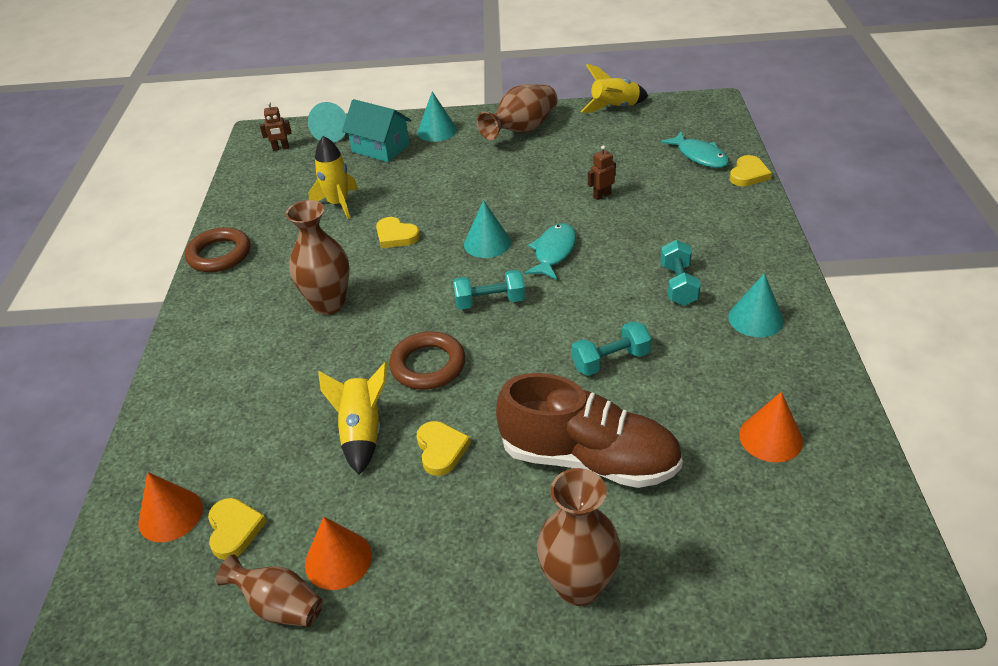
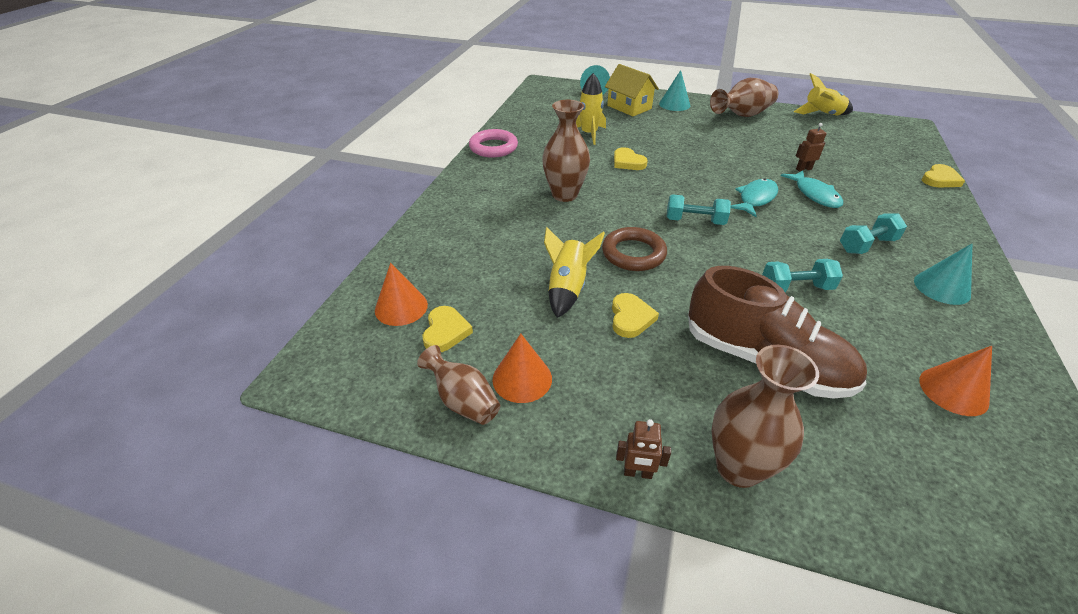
camera: 15 degrees right, 0 degrees up
(219, 254) = (493, 147): brown ring -> pink ring
(281, 148) = (556, 94): brown robot -> brown robot (638, 473)
(381, 148) = (629, 107): turquoise house -> yellow house
(487, 243) = (700, 181): turquoise cone -> none
(678, 285) = (867, 245): turquoise dumbbell -> turquoise dumbbell turned 45 degrees clockwise
(699, 156) = (894, 159): turquoise fish -> turquoise fish (815, 194)

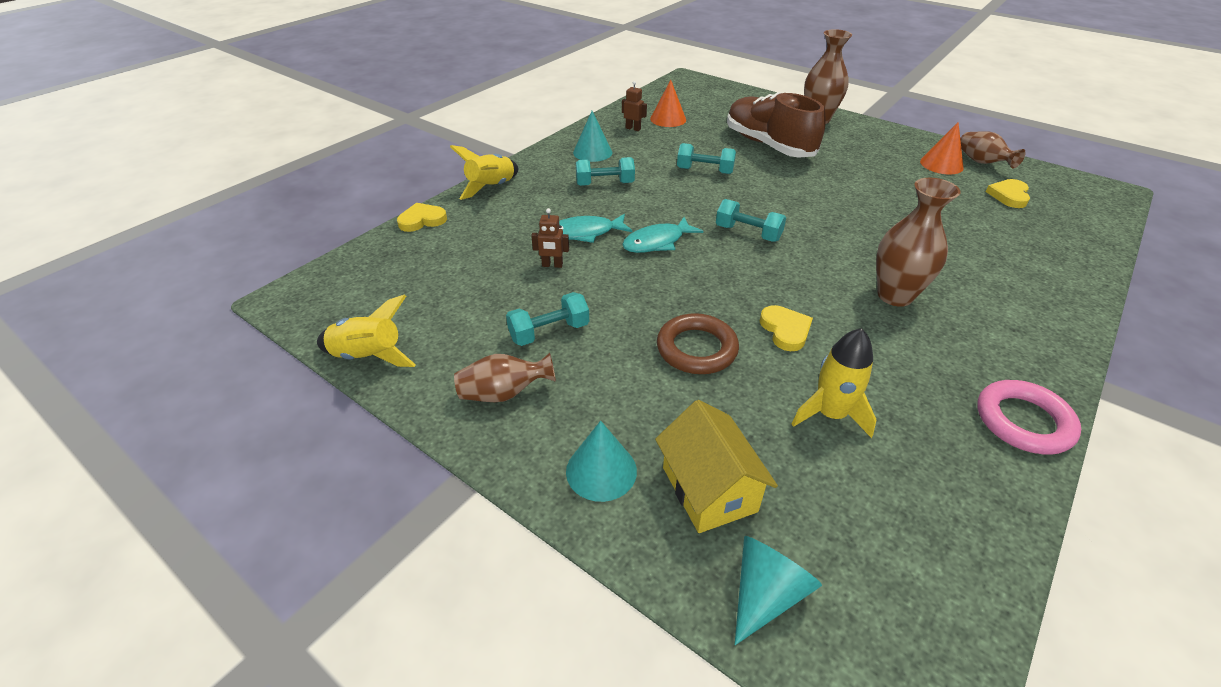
camera: 160 degrees left, 0 degrees up
(401, 307) = (1059, 217): orange cone -> none
(567, 288) = (903, 204): yellow rocket -> yellow rocket (491, 188)
(630, 318) = (852, 178): yellow heart -> none
(633, 253) = (831, 217): brown ring -> brown ring (696, 349)
(638, 473) = (873, 126): brown robot -> brown robot (633, 128)
(742, 115) = (504, 393): brown vase -> brown vase, size x0.66
(754, 138) = (549, 332): none -> turquoise dumbbell
(815, 194) = (585, 233): turquoise fish -> turquoise fish turned 105 degrees counterclockwise

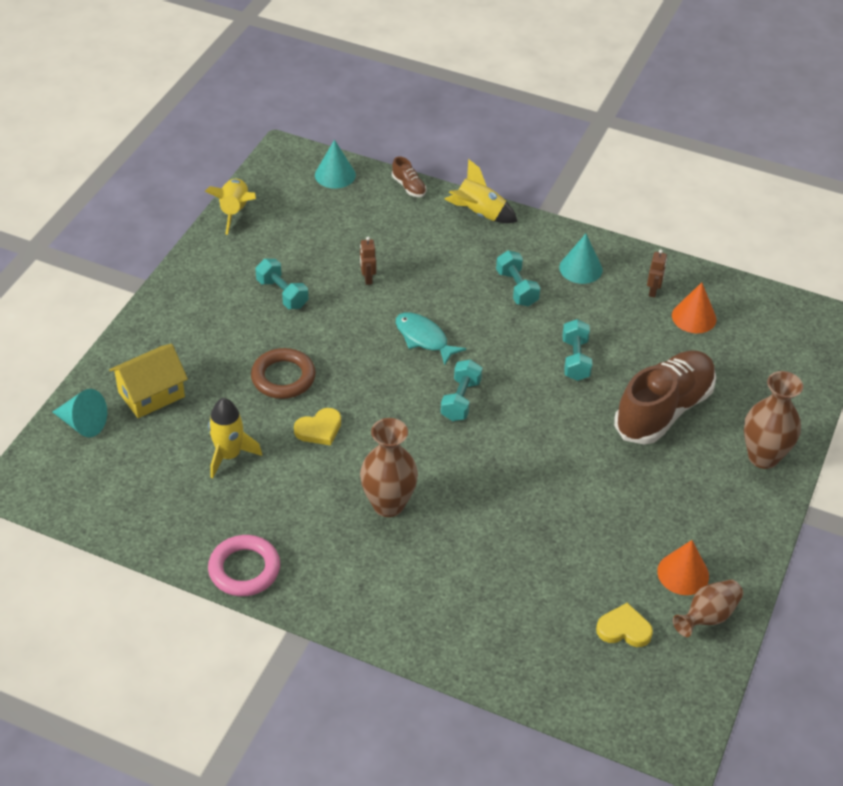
camera: 75 degrees right, 5 degrees up
(422, 220) = (409, 187): yellow heart -> brown shoe
(504, 393) = (214, 284): brown vase -> none
(585, 233) = (423, 290): turquoise fish -> none
(601, 471) = (157, 343): turquoise cone -> turquoise cone (335, 175)

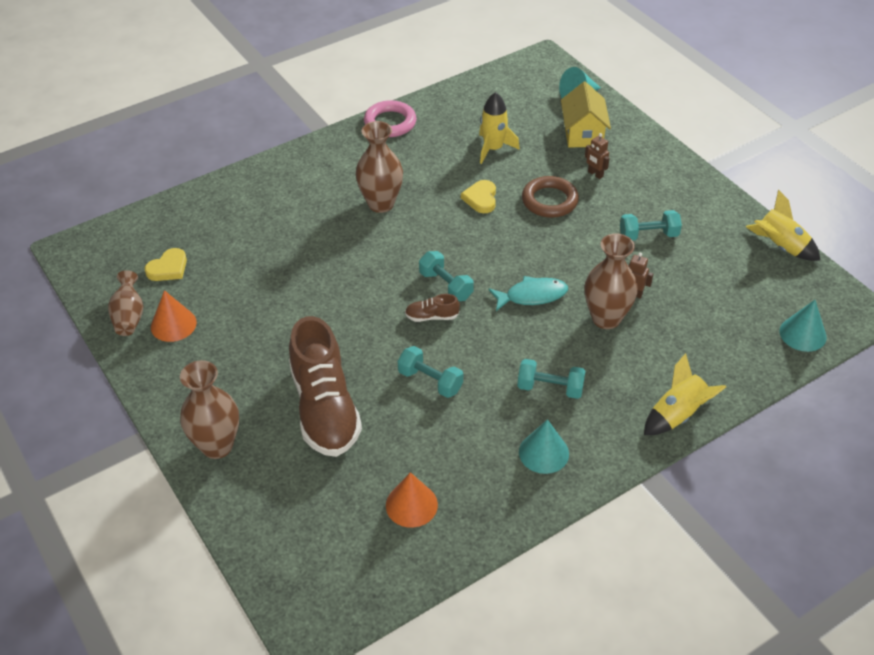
camera: 125 degrees right, 0 degrees up
(409, 187) = (753, 380): brown shoe -> brown shoe (432, 317)
(412, 284) = (606, 318): none -> brown vase
(653, 291) = (470, 493): brown robot -> brown robot (595, 174)

